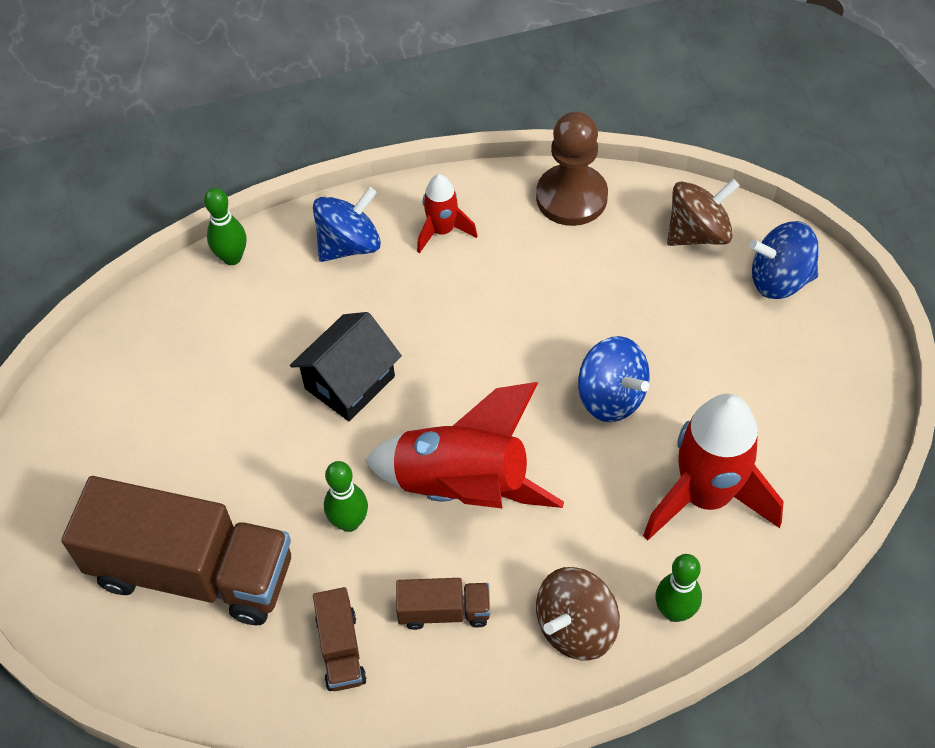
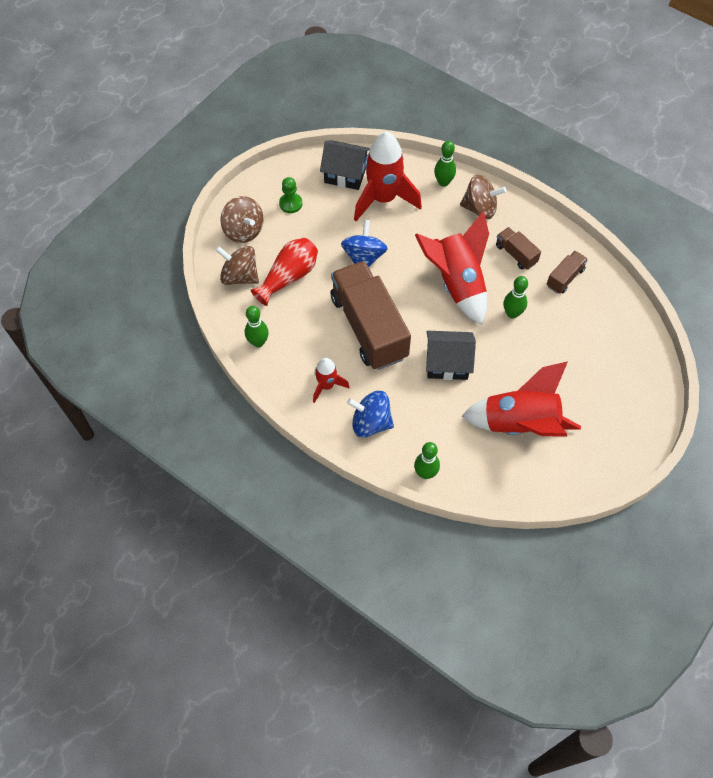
camera: 130 degrees left, 5 degrees up
(188, 403) = (520, 424): none -> red rocket
(193, 572) = (589, 355): brown truck -> brown truck (369, 327)
(571, 197) = (258, 342): brown pawn -> green bowling pin
(651, 286) = (289, 277): none -> red vase
(779, 280) = (243, 230): blue spinning top -> brown spinning top
(790, 365) = (290, 204): none -> green pawn
(799, 475) = (345, 174): none -> black house

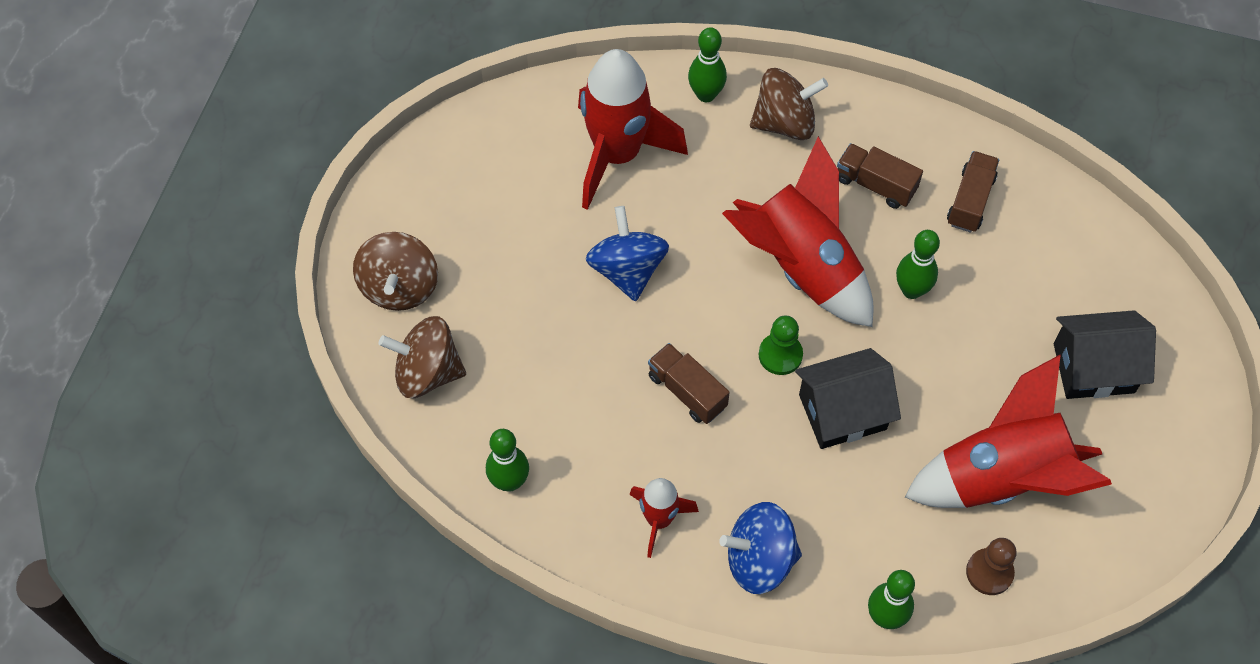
camera: 20 degrees left, 0 degrees up
(243, 230) = (399, 287): brown spinning top -> brown spinning top turned 60 degrees clockwise
(289, 277) = (513, 346): red vase -> none
(290, 204) = (462, 212): green pawn -> green pawn (780, 355)
(345, 174) = (534, 130): black house -> black house (1093, 368)
(369, 327) = (687, 391): brown truck -> brown truck, size x0.45
(492, 470) = (989, 572): none -> brown pawn

